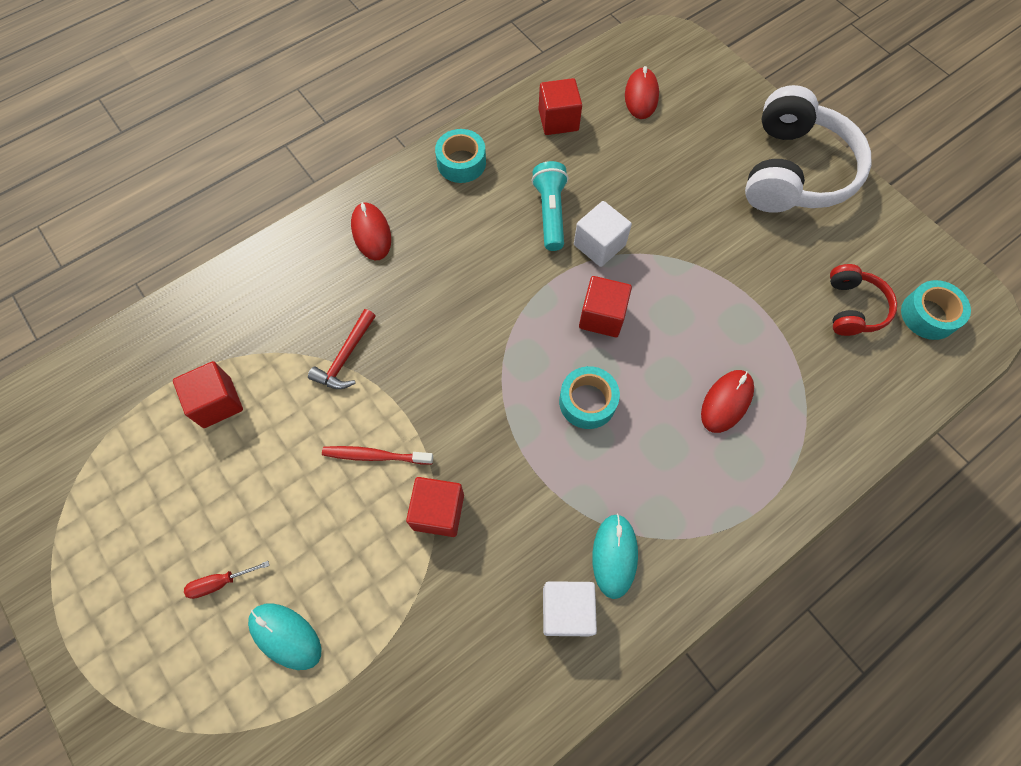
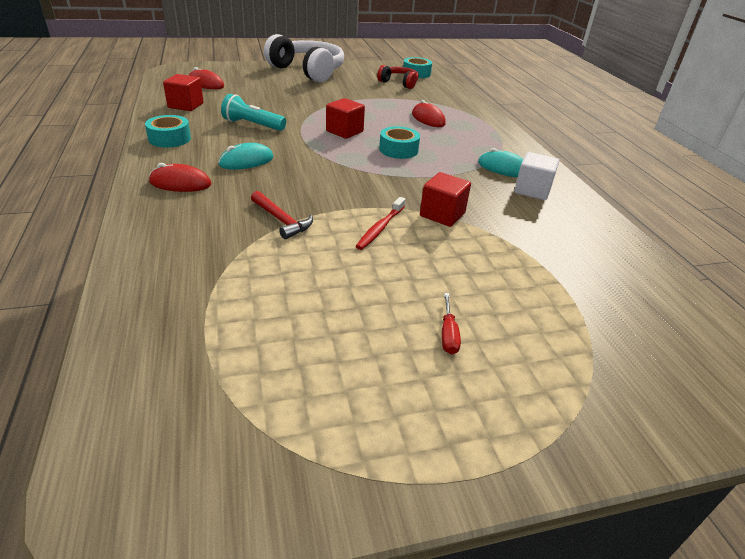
camera: 70 degrees left, 30 degrees down
(217, 402) = (259, 296): red cube -> none
(285, 636) = (513, 306): turquoise mouse -> turquoise mouse (246, 161)
(599, 245) = (294, 119): white cube -> none

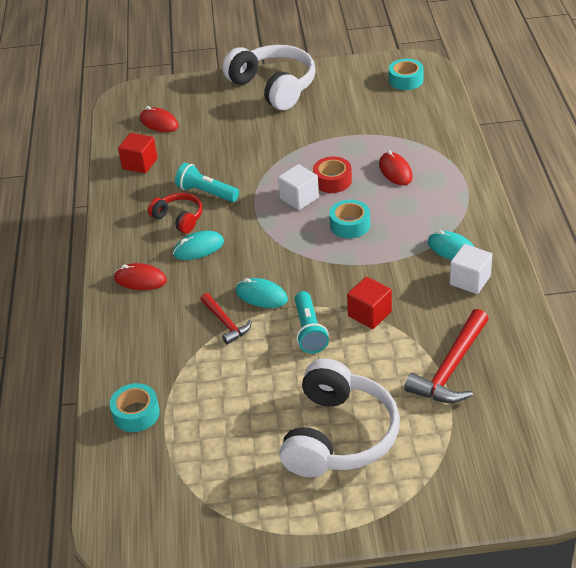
camera: 15 degrees right, 5 degrees up
(169, 139) = (127, 218): turquoise tape -> turquoise tape (136, 413)
(320, 198) = (261, 296): none -> turquoise mouse
(344, 131) = (299, 198): red cube -> white cube
(373, 122) = (332, 181): none -> red tape
(380, 228) = (309, 331): red toothbrush -> turquoise flashlight
(399, 83) = (379, 103): red headphones -> red headphones (179, 218)
(448, 335) = (338, 435): red screwdriver -> white headphones
(552, 262) = (451, 368): none -> red hammer

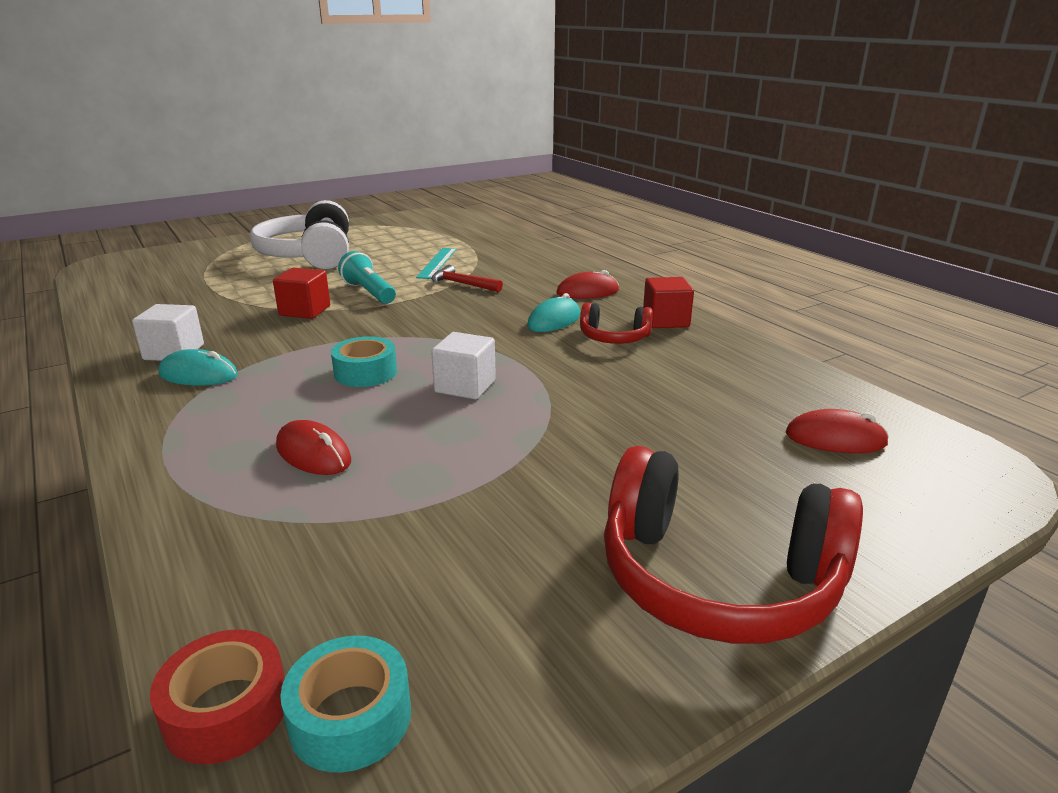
camera: 150 degrees right, 15 degrees down
(136, 413) = (491, 241): turquoise tape -> none
(140, 164) = (761, 378): red cube -> red cube (665, 320)
(206, 193) = (613, 367): turquoise flashlight -> none
(222, 375) = (437, 263): none -> turquoise ruler
(261, 296) = (440, 303): turquoise mouse -> none
(274, 87) = (717, 578): white headphones -> red headphones
(332, 181) = (426, 417): red tape -> red tape (226, 710)
(451, 368) = (204, 295): red hammer -> none

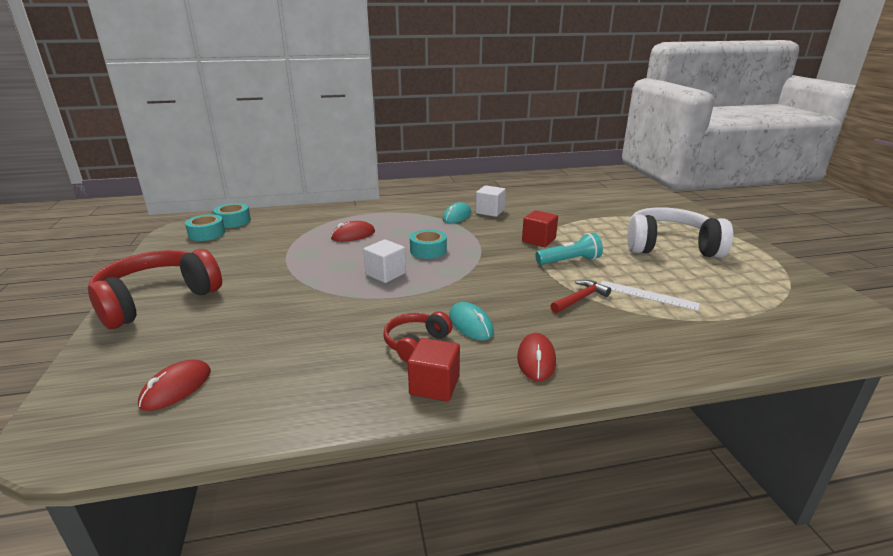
camera: 110 degrees right, 0 degrees up
(226, 710) = (233, 221): red tape -> turquoise tape
(437, 263) = (647, 295): turquoise ruler -> white ruler

